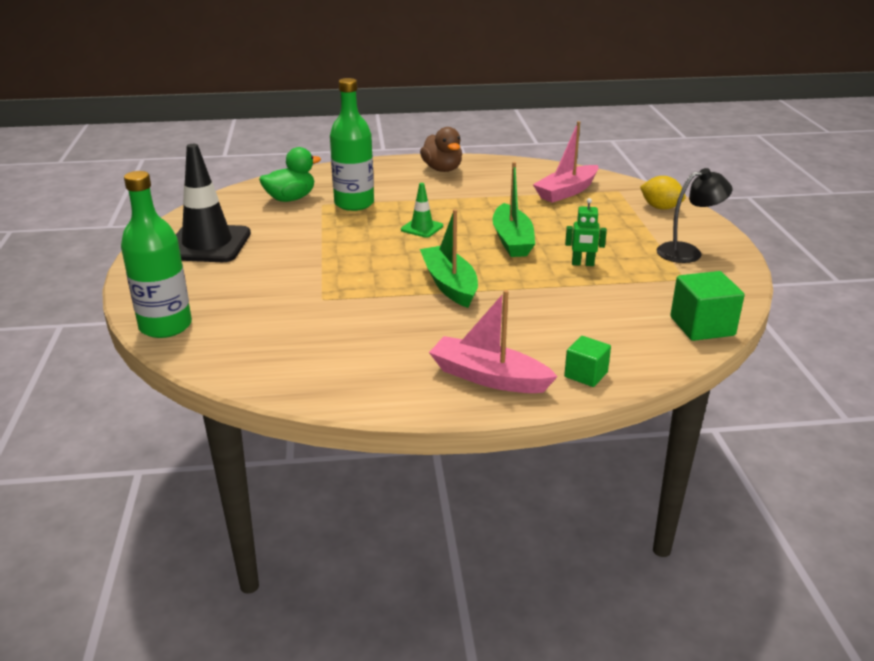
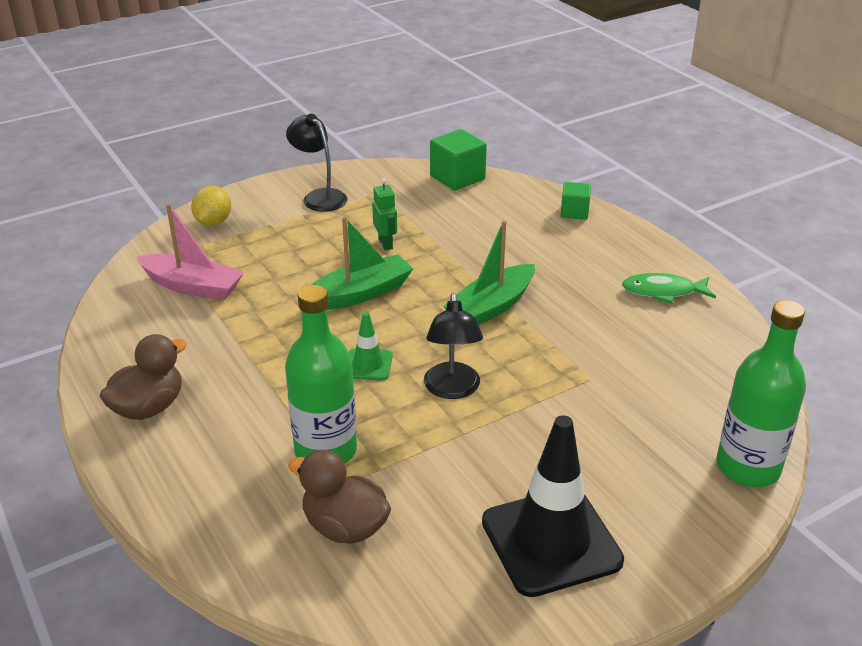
camera: 115 degrees left, 5 degrees up
(290, 199) = (345, 527): green duck -> brown duck
(366, 248) = (452, 389): none -> black lamp
(397, 374) = (663, 292): none -> green fish
(488, 377) = (621, 250): pink boat -> none

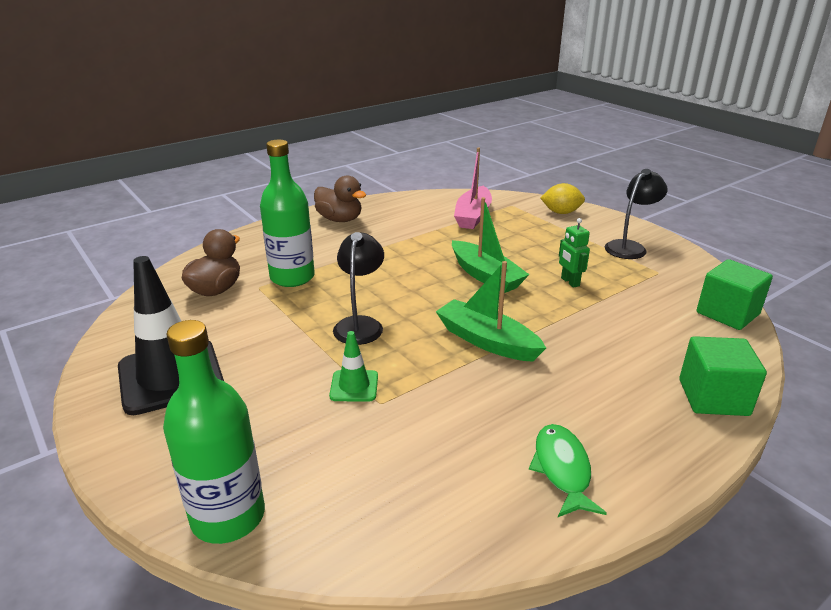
camera: 85 degrees right, 5 degrees down
(368, 365) = (390, 286): green traffic cone -> green traffic cone (354, 386)
(386, 244) = (569, 282): green robot -> green robot turned 90 degrees clockwise
(452, 389) = (360, 324): black lamp -> black lamp turned 105 degrees clockwise
(574, 212) = (713, 397): green cube -> green cube, size x1.60

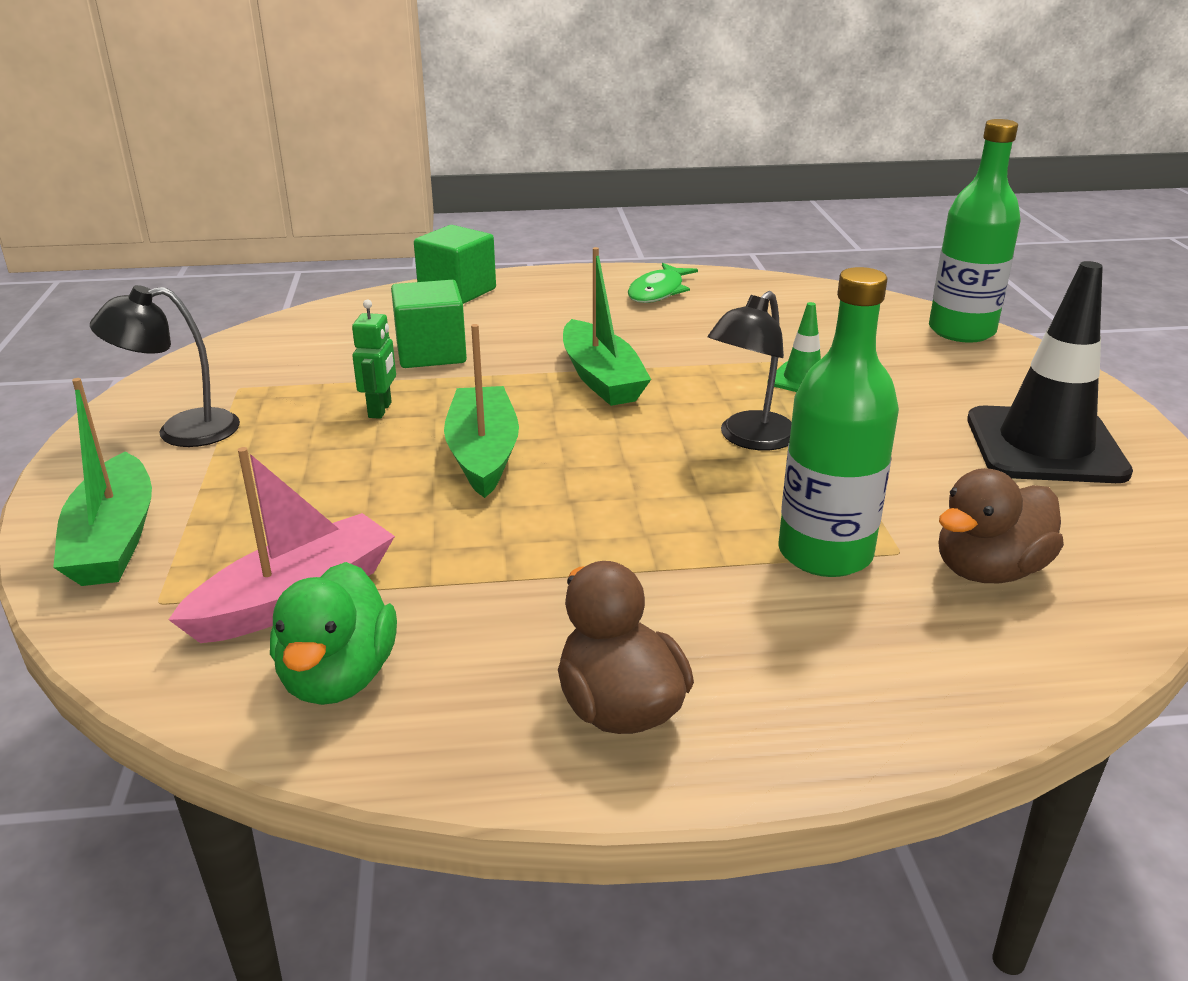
camera: 150 degrees left, 0 degrees up
(429, 206) = (338, 677): none -> green duck
(561, 212) = (114, 540): yellow lemon -> green boat
(727, 313) = (283, 331): green cube -> green cube (431, 353)

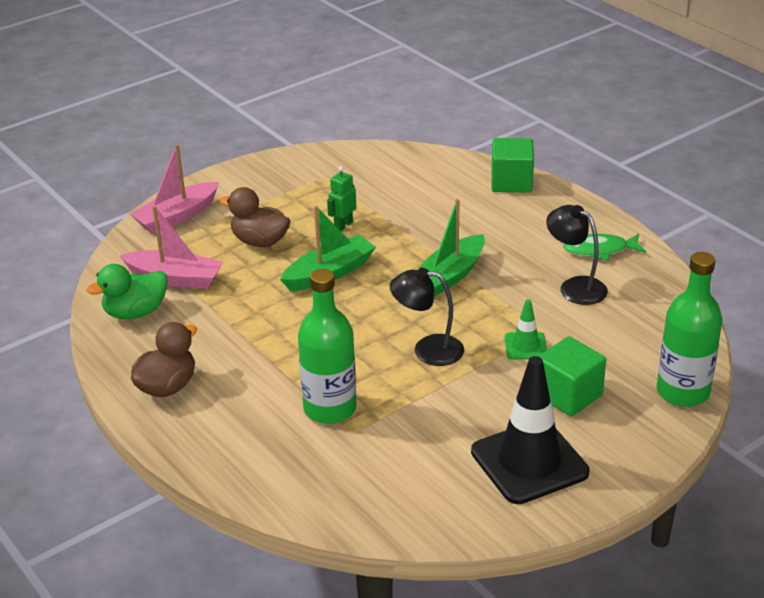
camera: 60 degrees right, 5 degrees up
(114, 540) = (177, 217): green boat -> pink boat
(181, 431) = (271, 184): black lamp -> black lamp (575, 287)
(380, 410) = (343, 225): green robot -> green robot turned 150 degrees clockwise
(431, 353) = (421, 210): green cube -> green cube (568, 395)
(988, 570) = (359, 466): brown duck -> brown duck (260, 241)

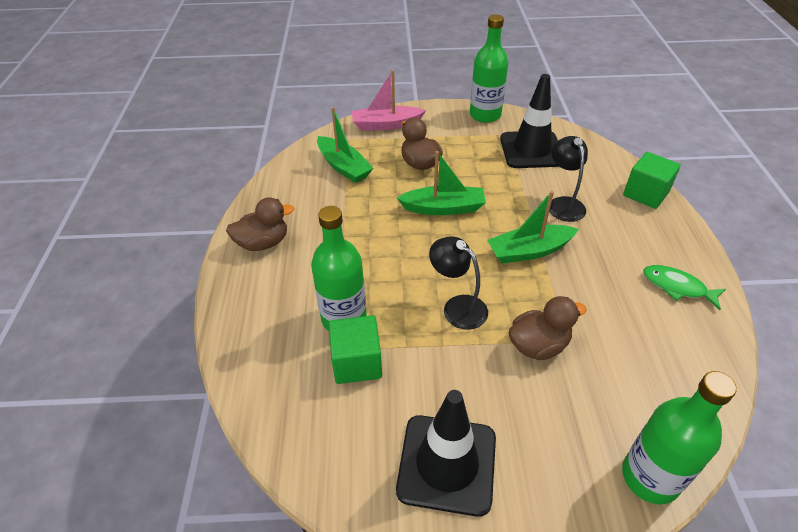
camera: 35 degrees right, 10 degrees up
(135, 312) = (298, 180): green duck -> none
(175, 278) = (344, 167): pink boat -> green boat
(282, 165) = (485, 115): none -> green bottle
(343, 225) = (486, 175): green robot -> none
(366, 183) = (531, 150): none -> black traffic cone
(525, 346) = (538, 345): green traffic cone -> brown duck
(568, 395) = (536, 415): green cube -> green cube (357, 362)
(575, 287) = (627, 311): black lamp -> black lamp (563, 204)

